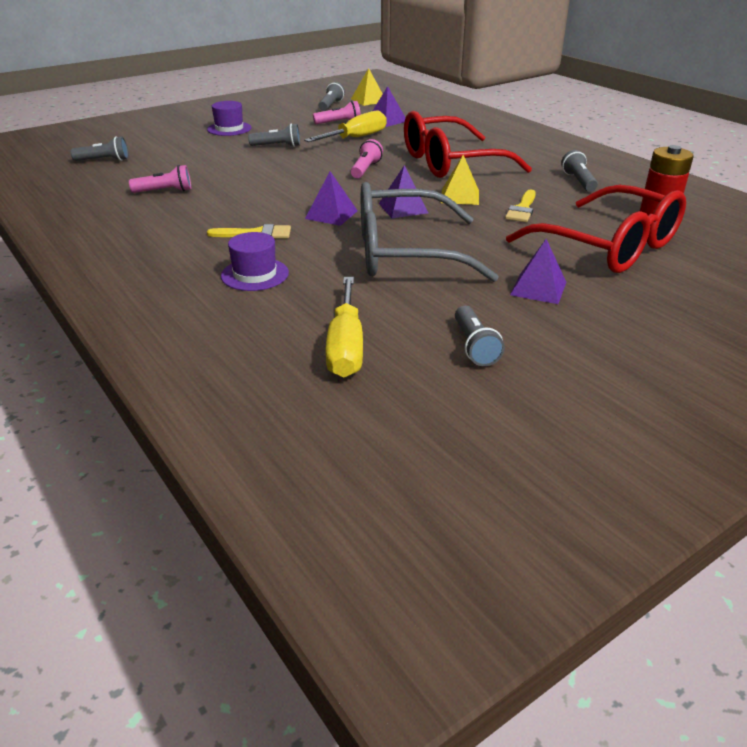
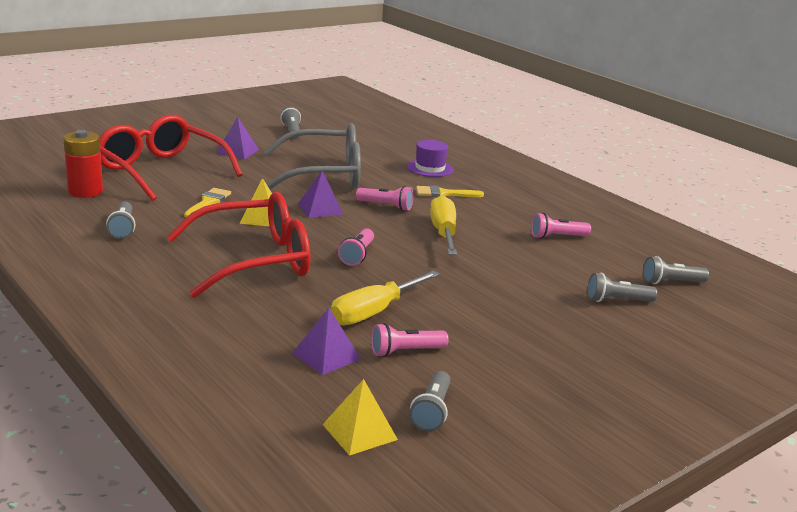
camera: 175 degrees right, 10 degrees down
(229, 129) = (570, 342): purple hat -> none
(277, 146) = (478, 299): grey flashlight -> grey flashlight (617, 300)
(331, 214) = (386, 206): purple pyramid -> pink flashlight
(346, 346) = (362, 135): yellow screwdriver -> yellow screwdriver (443, 233)

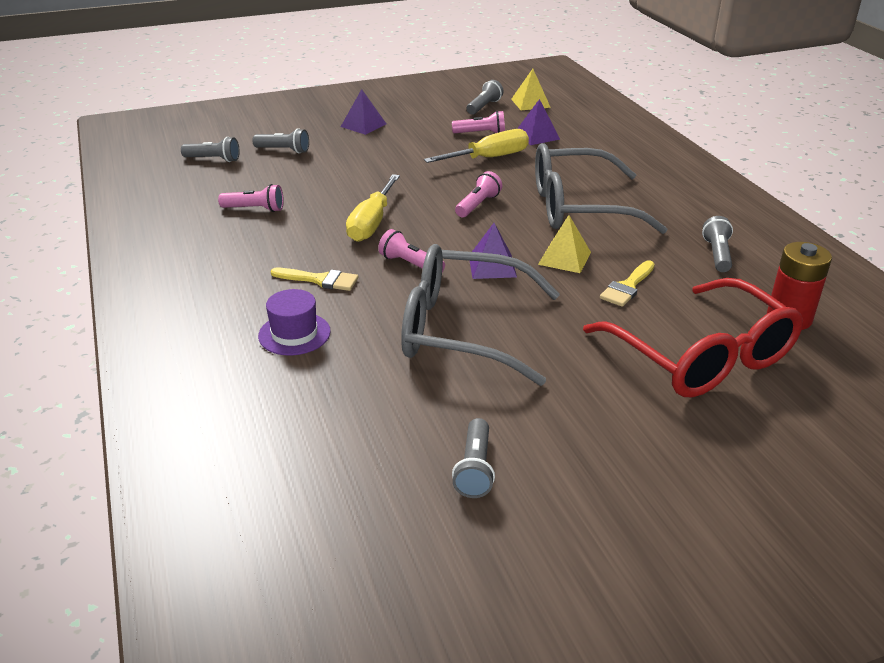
camera: 160 degrees left, 10 degrees up
(237, 151) = (586, 403): purple pyramid -> purple pyramid (363, 125)
(253, 261) = (580, 207): red glasses -> grey glasses

